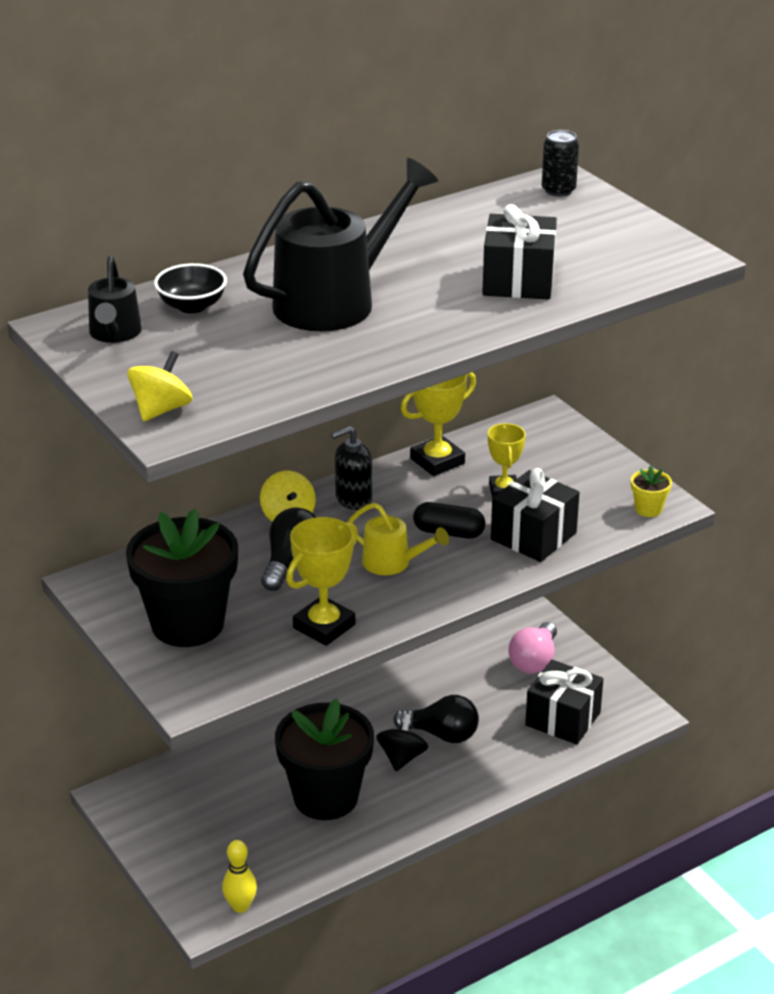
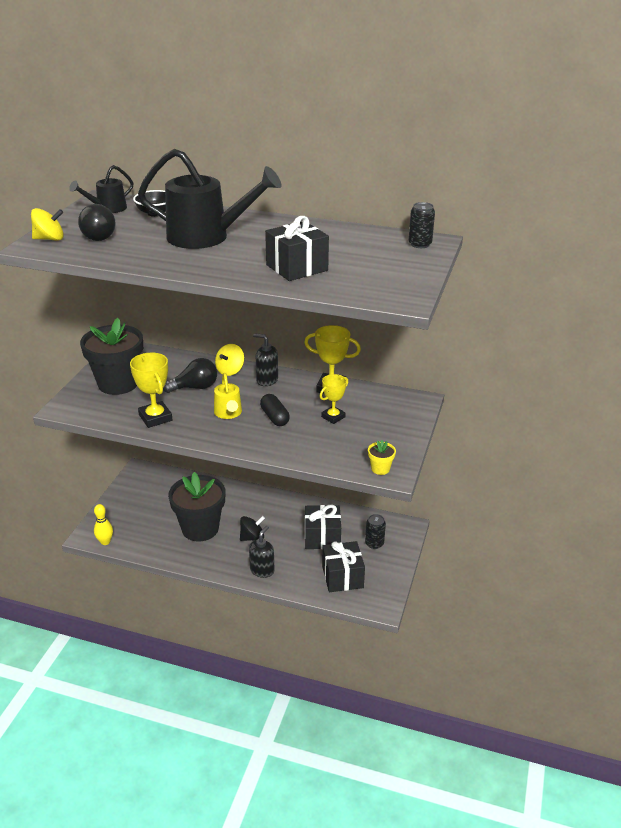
camera: 50 degrees right, 0 degrees up
(324, 626) = (155, 418): yellow trophy -> yellow trophy turned 60 degrees clockwise
(442, 734) = (283, 541): black light bulb -> black light bulb (97, 236)
(475, 781) = (262, 570): none -> black soap dispenser
(533, 536) = (304, 443): black gift -> black gift (322, 537)
(534, 661) = (374, 543): pink light bulb -> black can

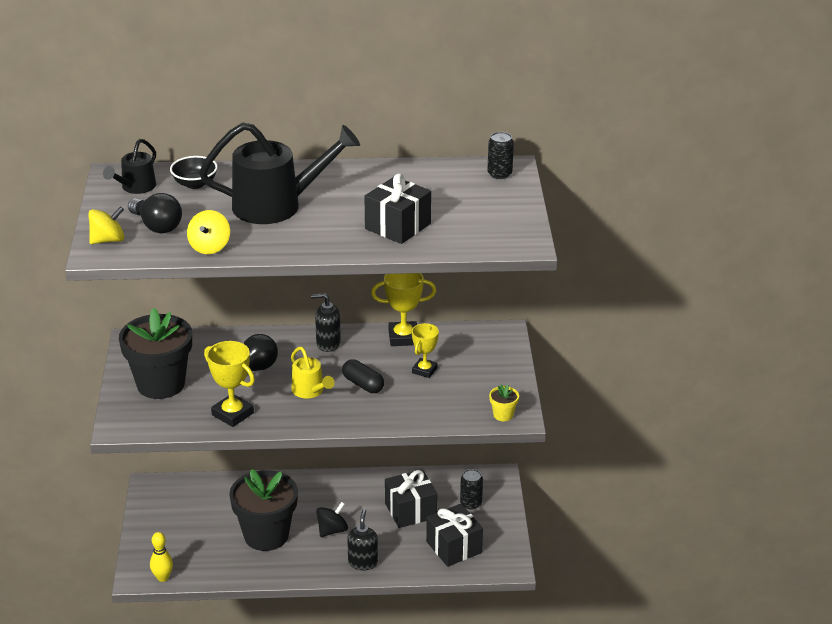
camera: 20 degrees left, 0 degrees up
(230, 370) = (279, 341): yellow spinning top -> yellow spinning top (209, 247)

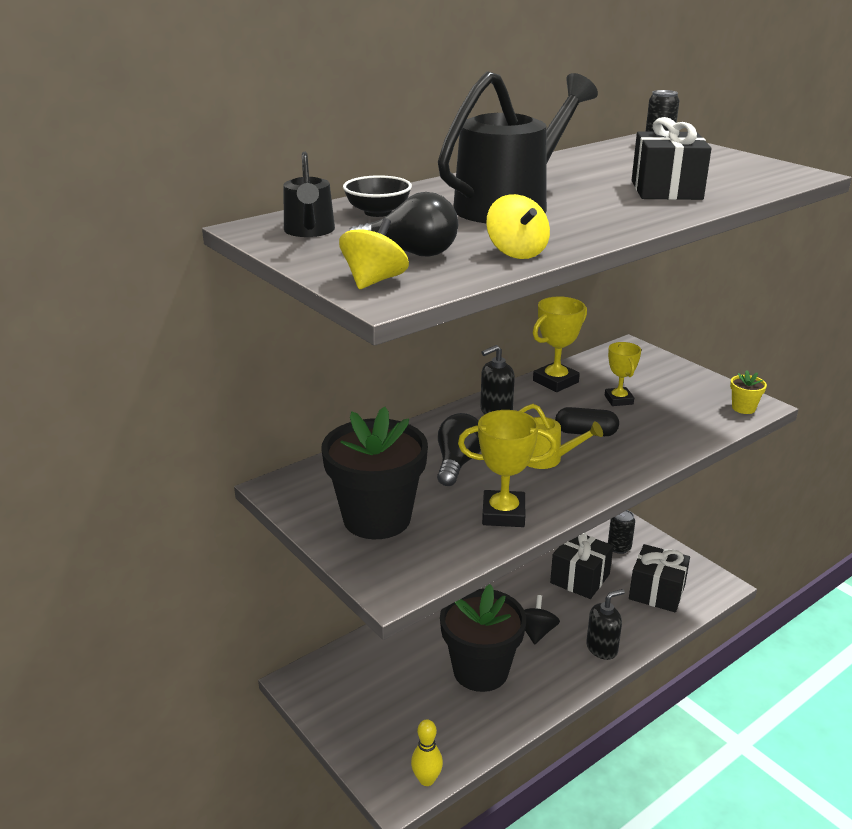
camera: 35 degrees left, 5 degrees down
(363, 562) = (602, 648): black soap dispenser -> black soap dispenser turned 90 degrees clockwise

